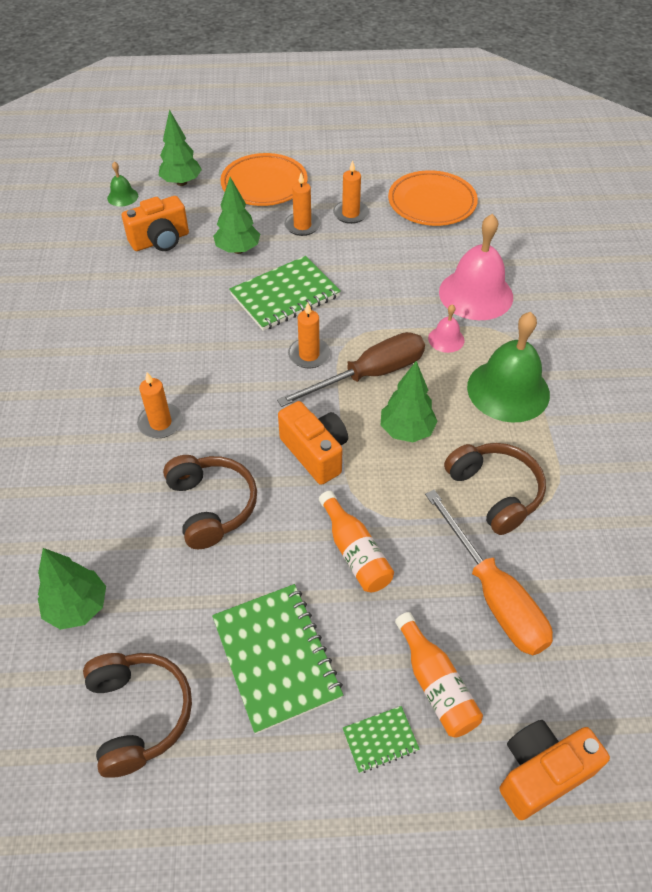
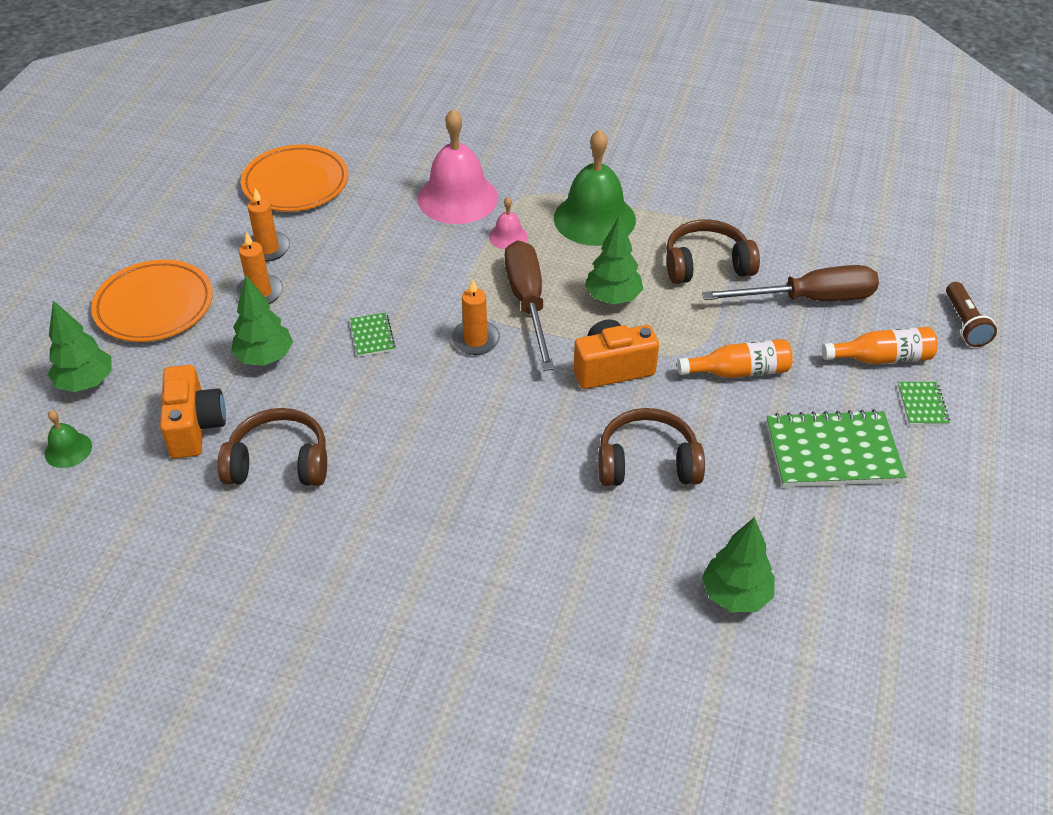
camera: 70 degrees left, 5 degrees down
(139, 714) = (866, 563): brown headphones -> brown headphones (279, 462)
(160, 423) = (514, 483): orange candle -> none
(285, 296) = (372, 336): green notebook -> green notebook, size x0.47
(493, 595) = (809, 299): orange screwdriver -> brown screwdriver
(541, 773) = (965, 324): orange camera -> brown flashlight

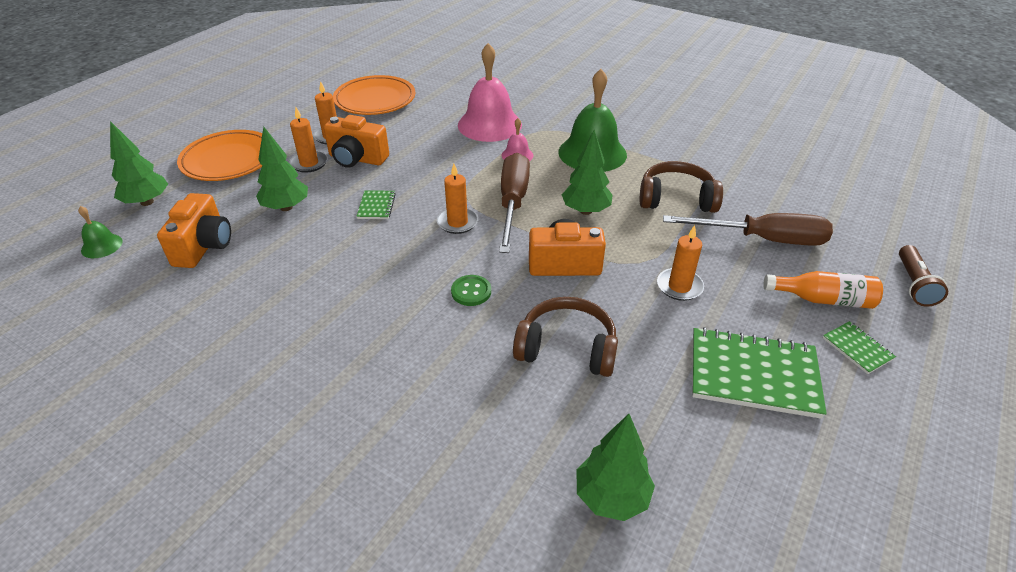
camera: 15 degrees right, 5 degrees down
(279, 462) = (251, 286): brown headphones -> none
(316, 276) = (357, 159): none -> orange camera
(525, 420) = (471, 291): none -> green button
(738, 371) = (679, 286): orange bottle -> orange candle
(922, 405) = (857, 348): green notebook -> green notebook turned 45 degrees counterclockwise

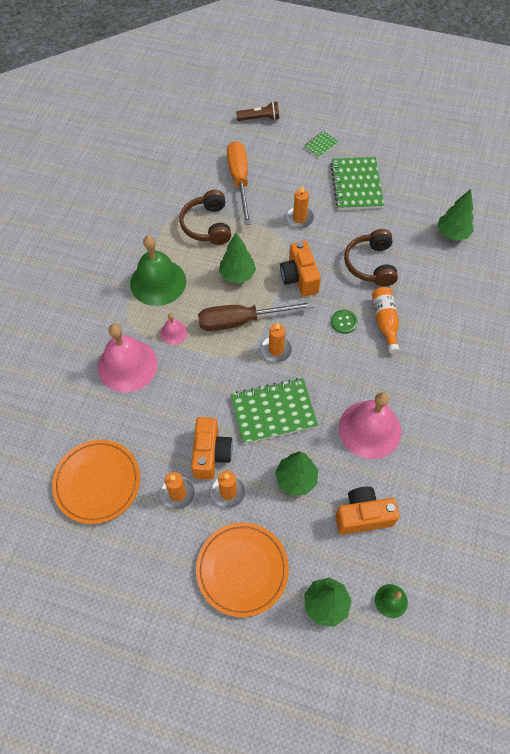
camera: 105 degrees left, 20 degrees up
(299, 278) = (370, 429): none -> pink bell
(376, 206) = (273, 411): green notebook -> green notebook, size x2.11
(762, 239) = (239, 180): brown screwdriver -> orange screwdriver
(823, 299) = (287, 156): orange bottle -> orange bottle (385, 322)

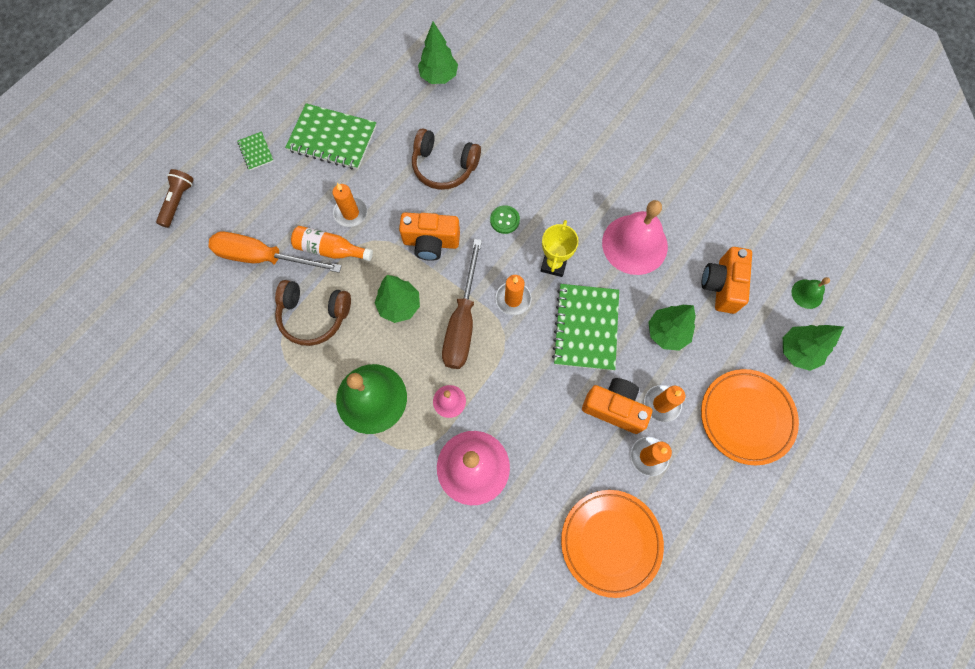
camera: 70 degrees left, 10 degrees up
(321, 370) = (554, 264): none -> yellow trophy
(385, 322) = (519, 182): orange bottle -> orange bottle (330, 249)

